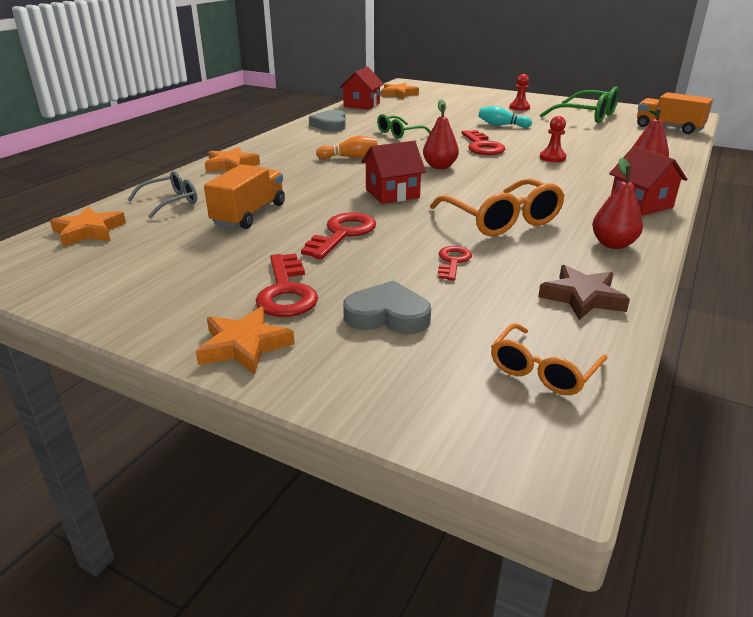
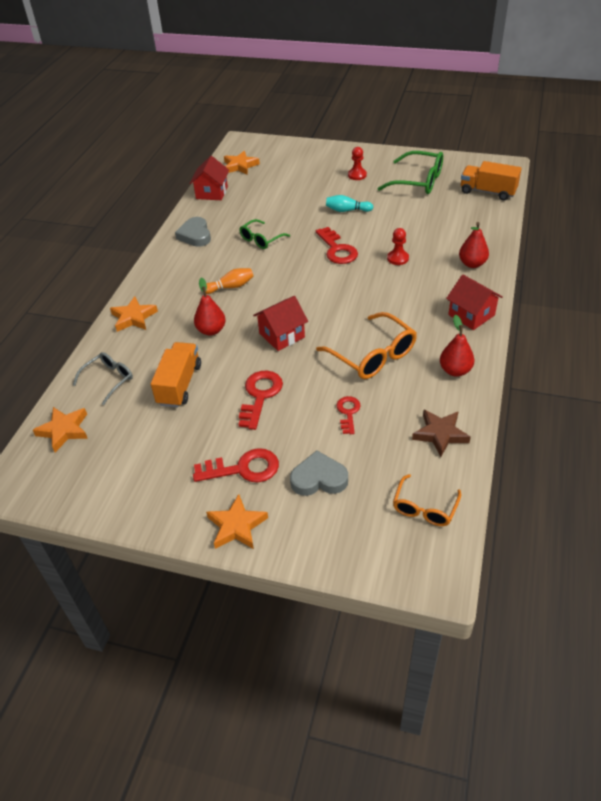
camera: 10 degrees left, 15 degrees up
(286, 292) = (243, 469): red key -> red key turned 75 degrees counterclockwise
(439, 166) = (309, 288): red pear -> red pear (211, 330)

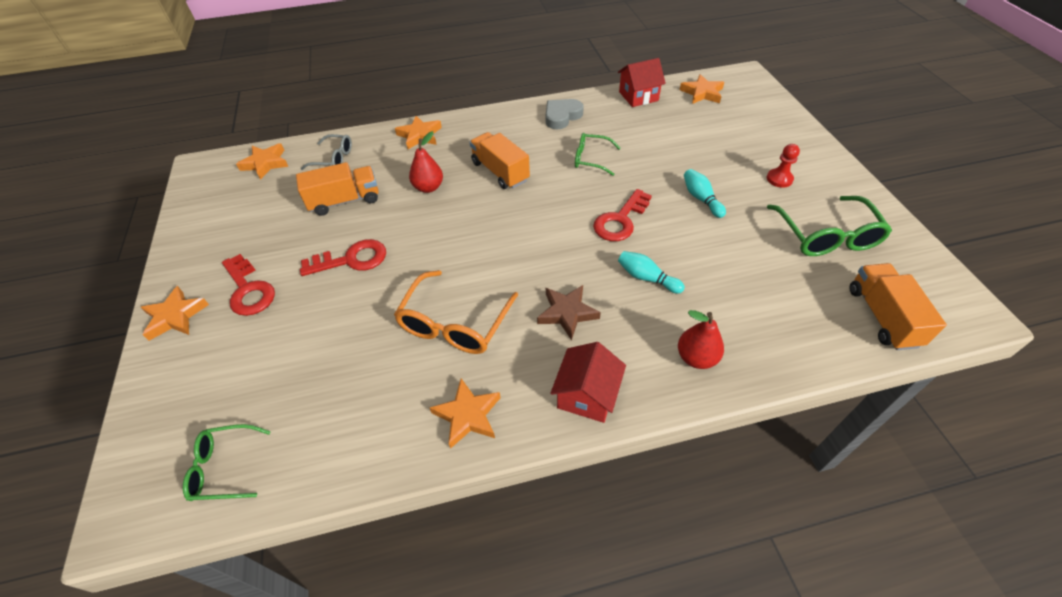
camera: 60 degrees right, 5 degrees up
(230, 287) = (500, 172): orange bowling pin -> orange truck
(281, 335) = (448, 237): red house -> none
(319, 478) = (248, 353): grey heart -> none
(348, 413) = (352, 338): red key -> none
(397, 258) = (646, 278): red pawn -> turquoise bowling pin
(425, 507) = (225, 467): orange glasses -> green glasses
(440, 434) = (347, 440): brown star -> brown star (567, 313)
(455, 370) = (468, 415): red pear -> orange star

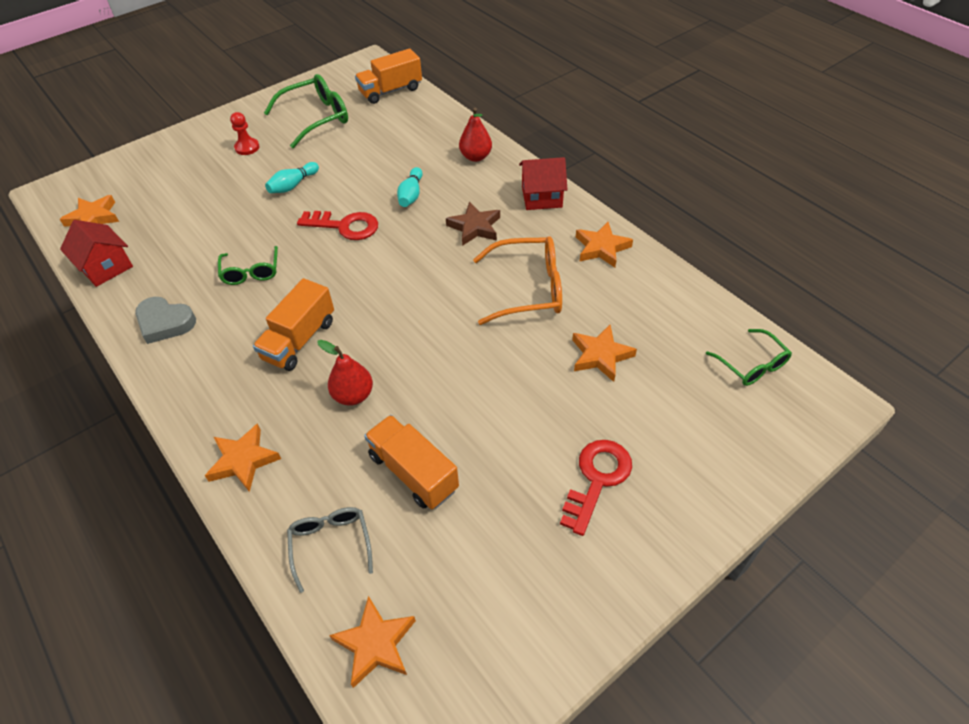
camera: 115 degrees left, 0 degrees up
(175, 316) = (674, 528): orange star -> orange star (600, 355)
(351, 260) = (502, 407): red key -> none

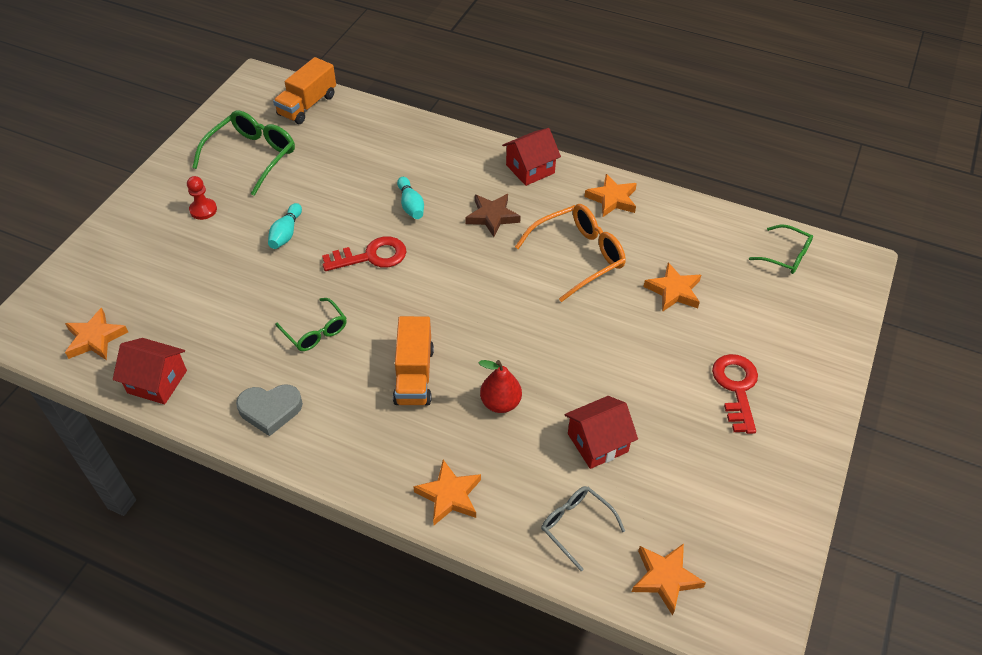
camera: 30 degrees left, 0 degrees up
(413, 472) = (597, 443): orange truck -> red house
(476, 157) = (443, 149): red pear -> none

